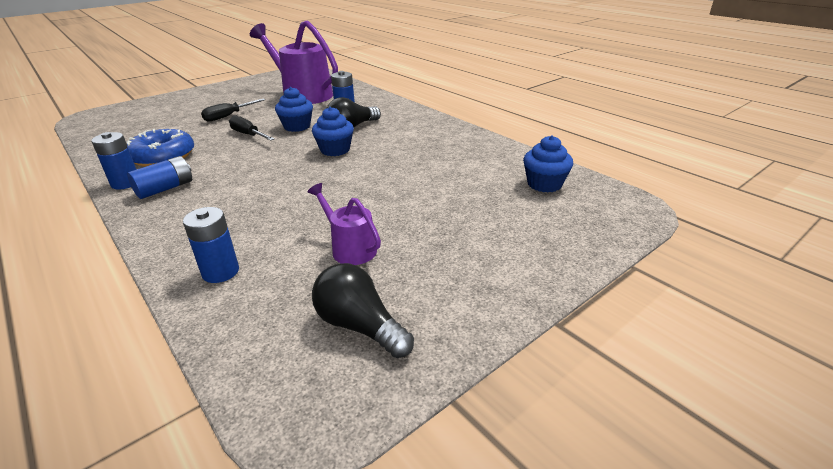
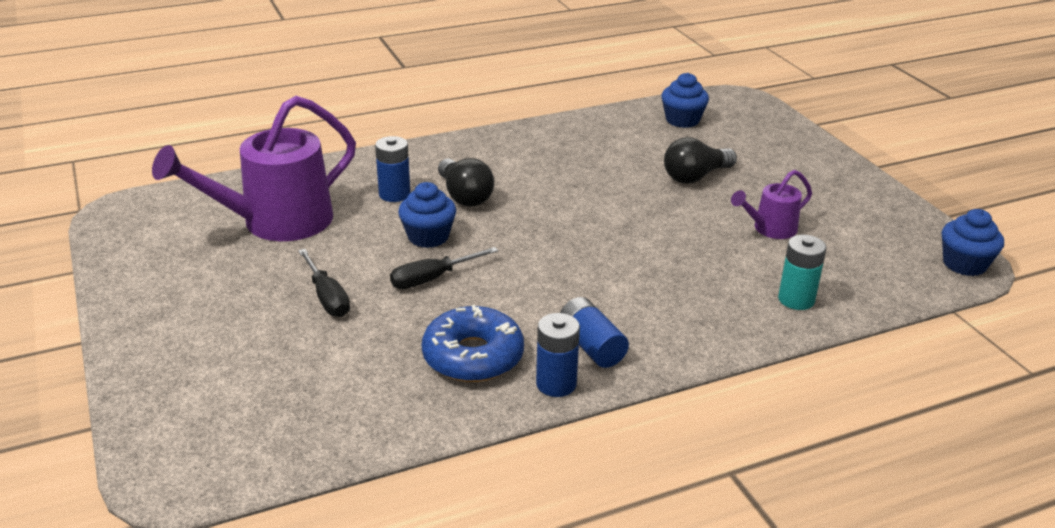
camera: 75 degrees left, 0 degrees up
(220, 272) = (796, 299): blue battery -> turquoise battery
(335, 150) = (535, 215): blue cupcake -> blue cupcake (964, 264)
(360, 326) = (879, 236): black light bulb -> black light bulb (695, 176)

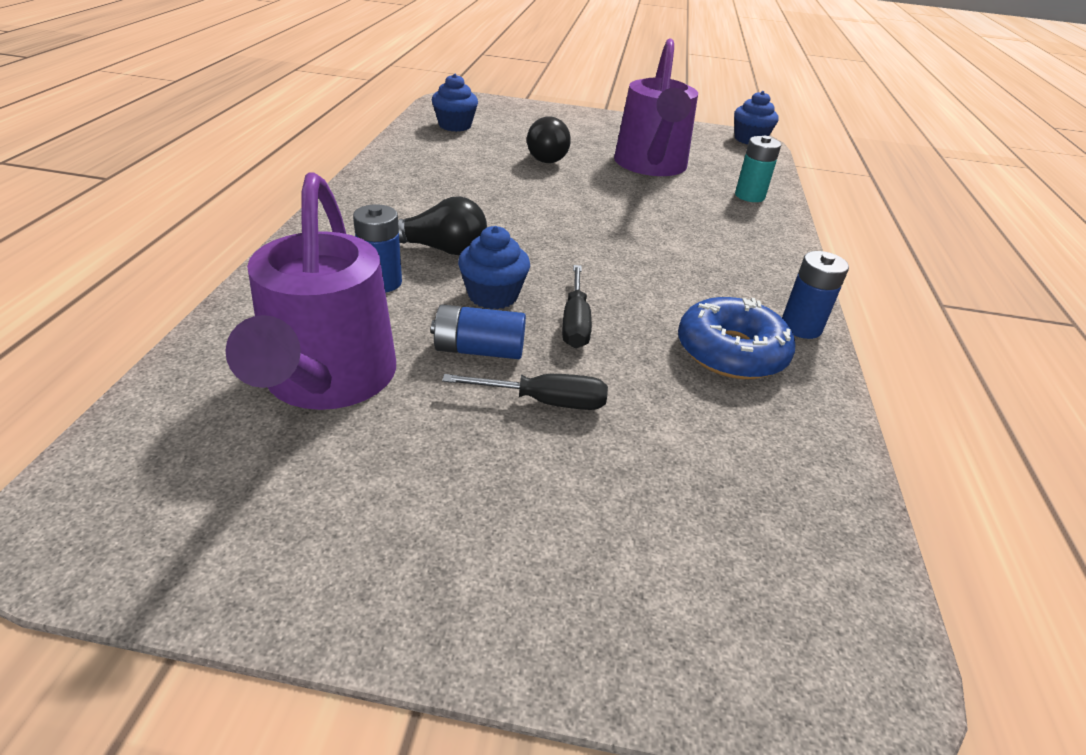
camera: 60 degrees left, 5 degrees up
(591, 346) = (755, 290): blue battery -> blue battery (479, 350)
(770, 229) = (651, 166): purple watering can -> purple watering can, size x2.02

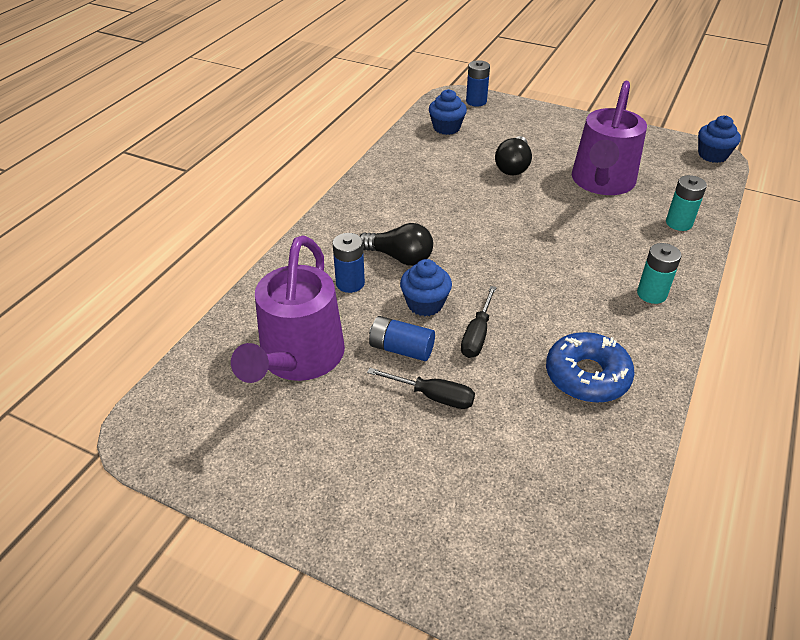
camera: 20 degrees right, 5 degrees up
(758, 261) = (651, 294): none -> turquoise battery
(801, 327) = (656, 361): blue battery -> blue battery (476, 101)

